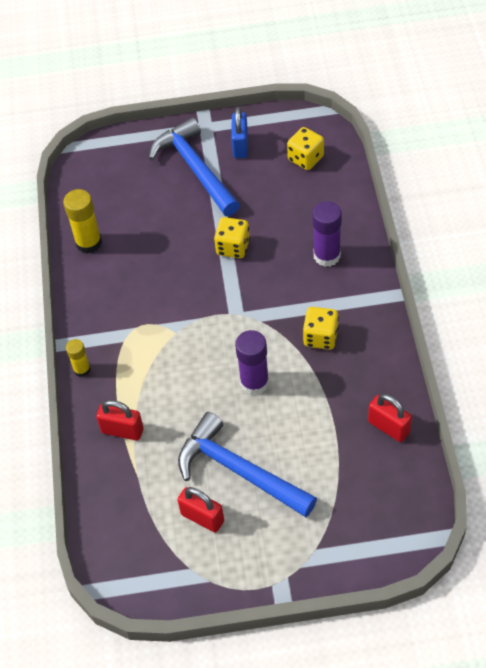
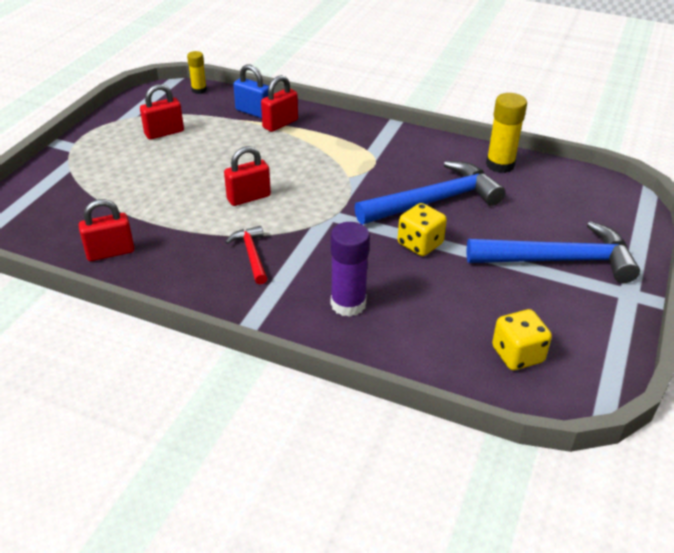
camera: 115 degrees right, 15 degrees down
(82, 369) = (358, 123): yellow glue stick -> yellow glue stick (199, 90)
(238, 470) = (179, 161): blue hammer -> blue hammer (435, 201)
(240, 146) = (577, 308): blue padlock -> blue padlock (253, 112)
(254, 382) = (248, 198): purple glue stick -> red padlock
(320, 337) = (251, 254): yellow dice -> red hammer

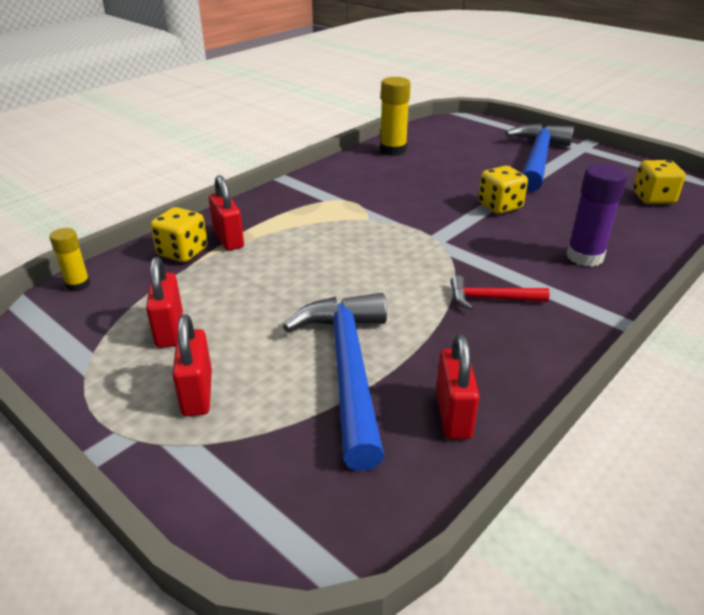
camera: 70 degrees left, 5 degrees down
(248, 198) = (376, 284): red padlock -> red padlock (197, 393)
(253, 112) = (182, 252): blue padlock -> yellow dice
(435, 201) = (434, 187): blue hammer -> blue hammer (348, 369)

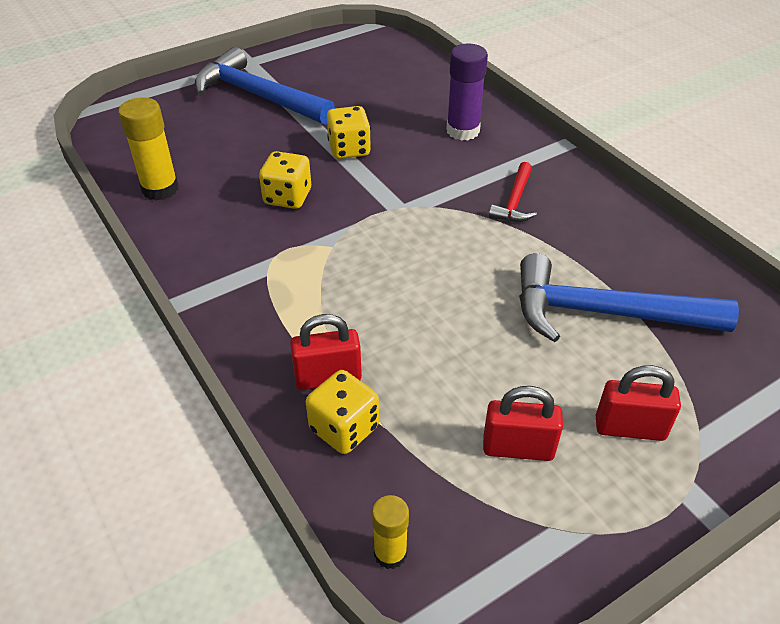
camera: 75 degrees left, 10 degrees up
(453, 415) = (666, 263): red padlock -> none
(653, 198) = (378, 62): yellow dice -> yellow dice (287, 197)

